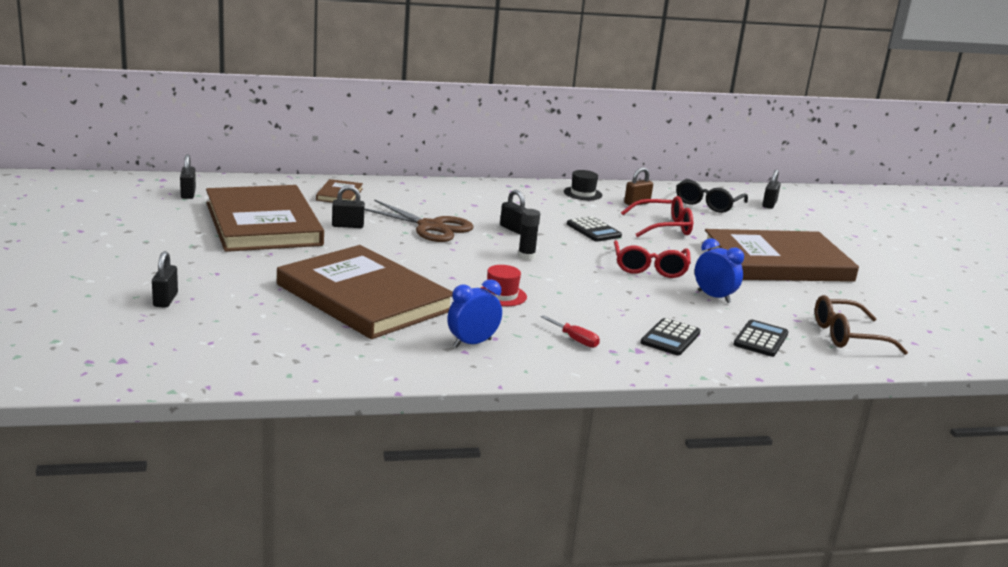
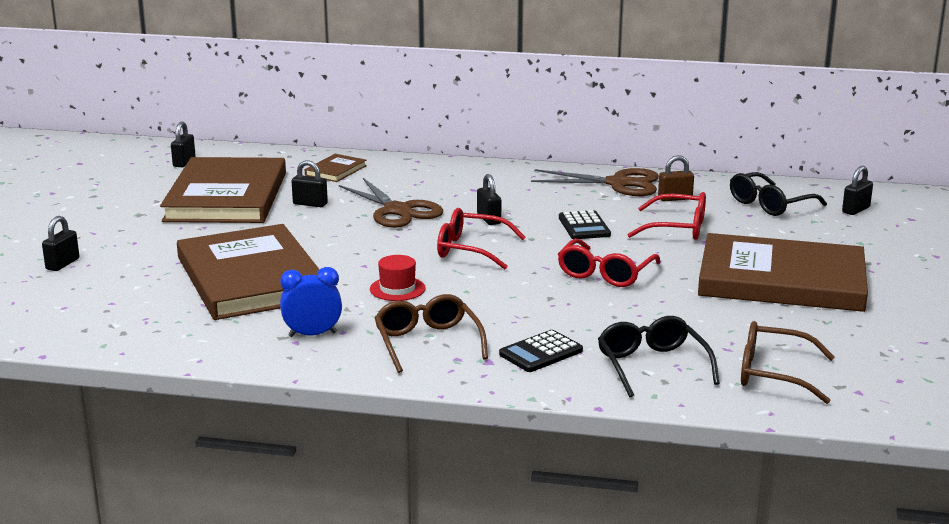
camera: 25 degrees right, 0 degrees up
(526, 256) = (471, 250): black glue stick -> red glasses
(575, 340) = (427, 343): red screwdriver -> brown glasses
(582, 193) = (618, 183): black hat -> brown scissors
(714, 297) = (649, 313): blue clock -> none
(761, 339) = (652, 366): black calculator -> black glasses

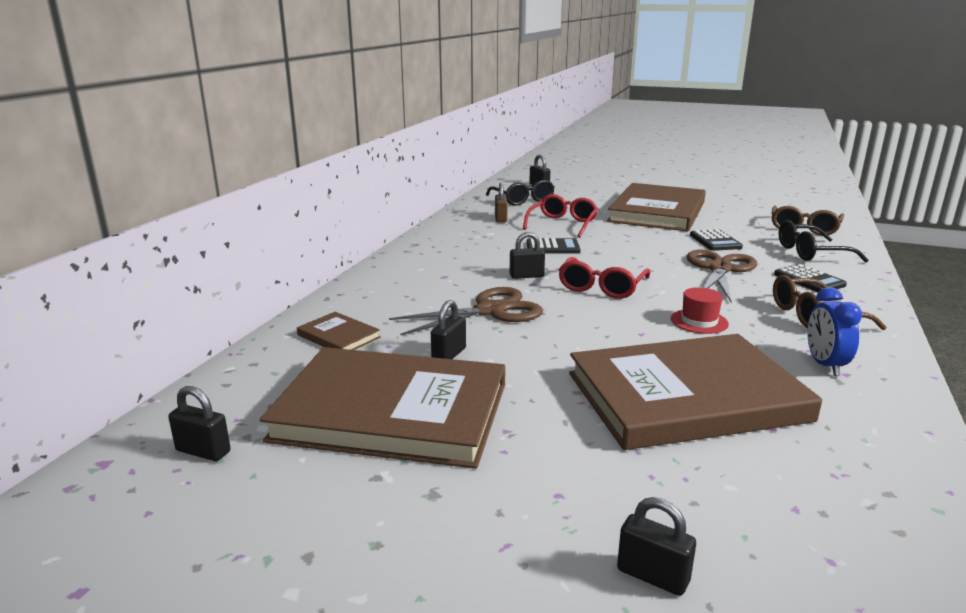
camera: 80 degrees left, 0 degrees up
(605, 273) = (652, 250): red glasses -> none
(618, 183) = (458, 230): brown scissors -> brown scissors (719, 269)
(664, 309) = (715, 241): none -> black calculator

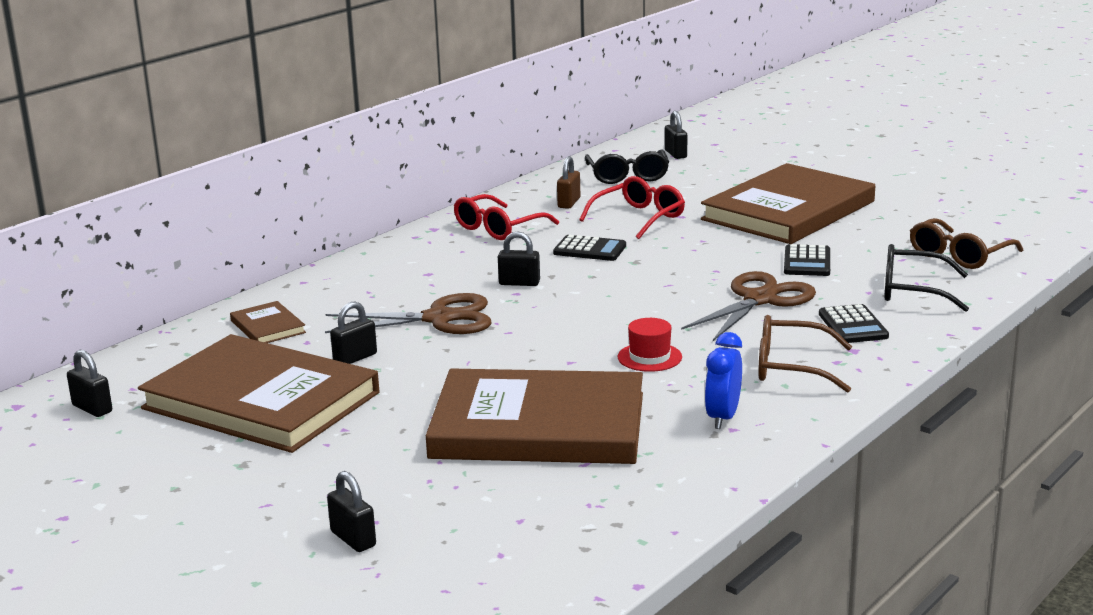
camera: 20 degrees right, 0 degrees up
(601, 287) = (589, 306): red glasses -> red glasses (498, 228)

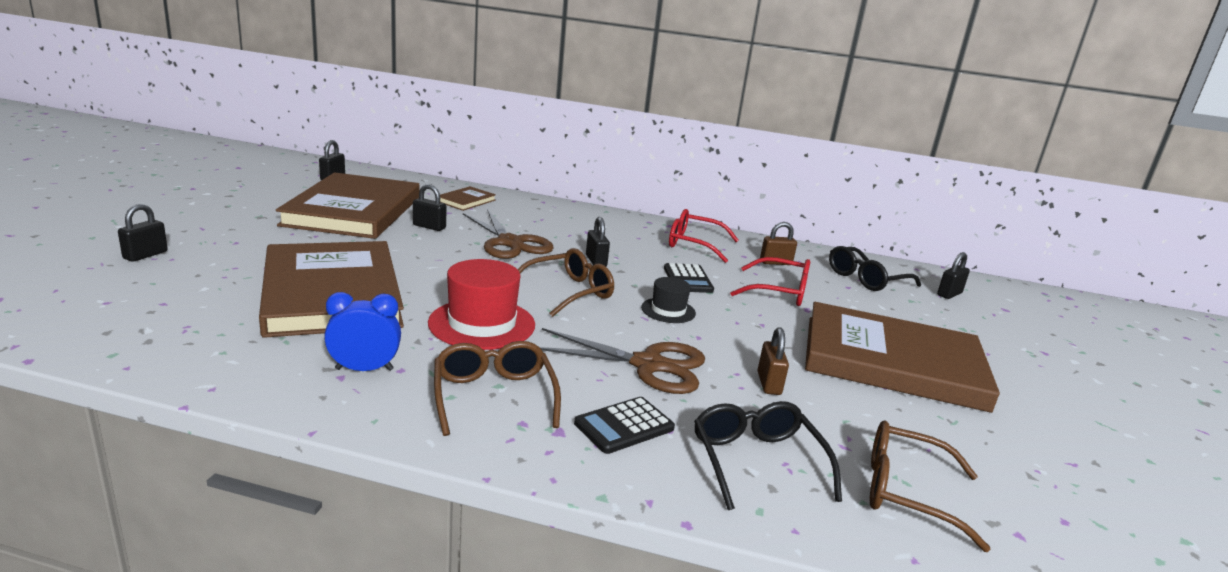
camera: 60 degrees right, 0 degrees up
(593, 308) = (569, 292): none -> brown glasses
(649, 357) = (482, 324): red hat -> red hat, size x1.75
(657, 272) = (668, 310): none -> black hat
(807, 262) = (769, 383): black calculator -> brown padlock

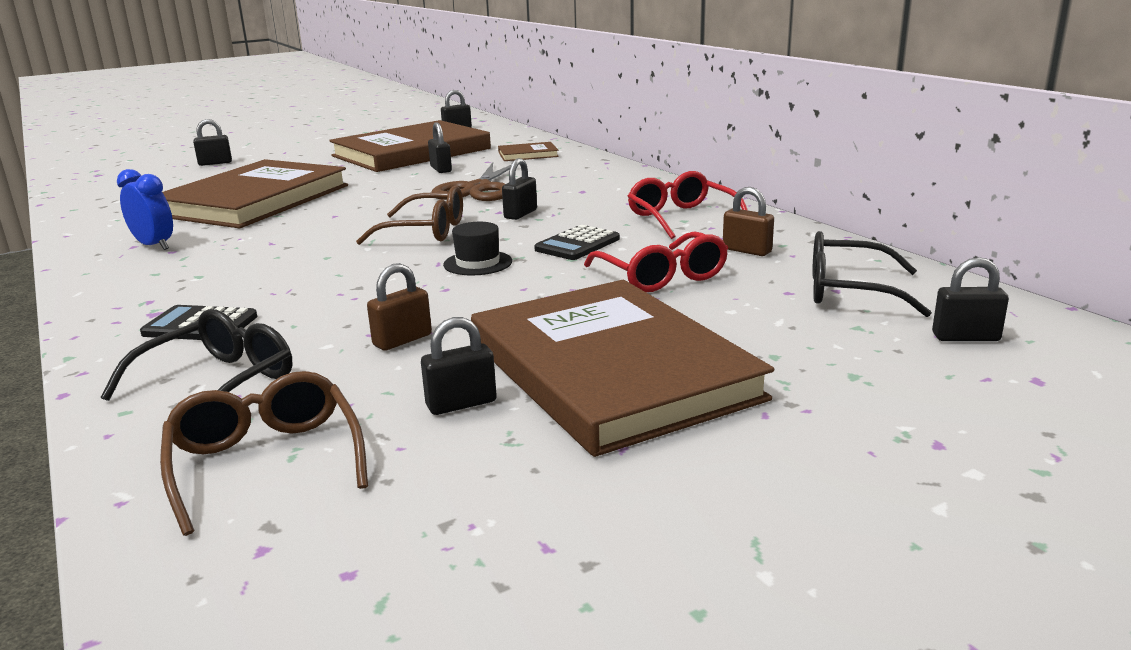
camera: 50 degrees right, 0 degrees up
(482, 324) = (295, 238): red hat -> none
(493, 396) = (177, 281): brown glasses -> none
(648, 365) = (337, 295): brown scissors -> none
(889, 411) = (461, 404): none -> black padlock

